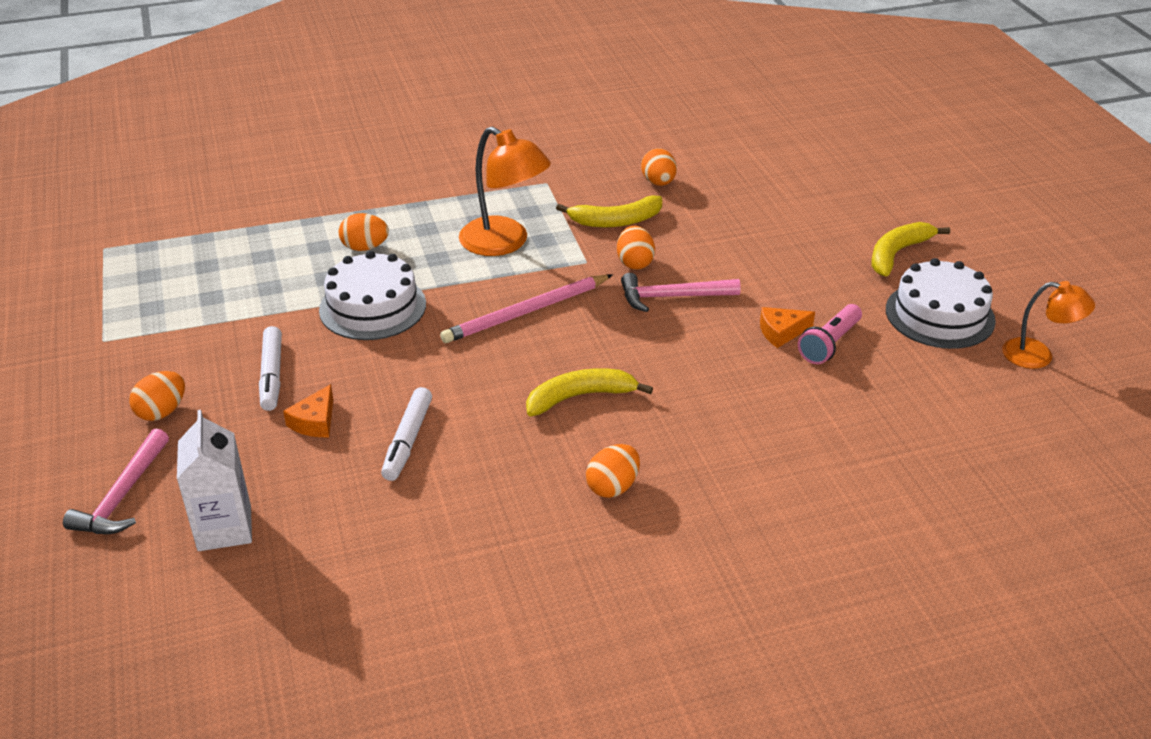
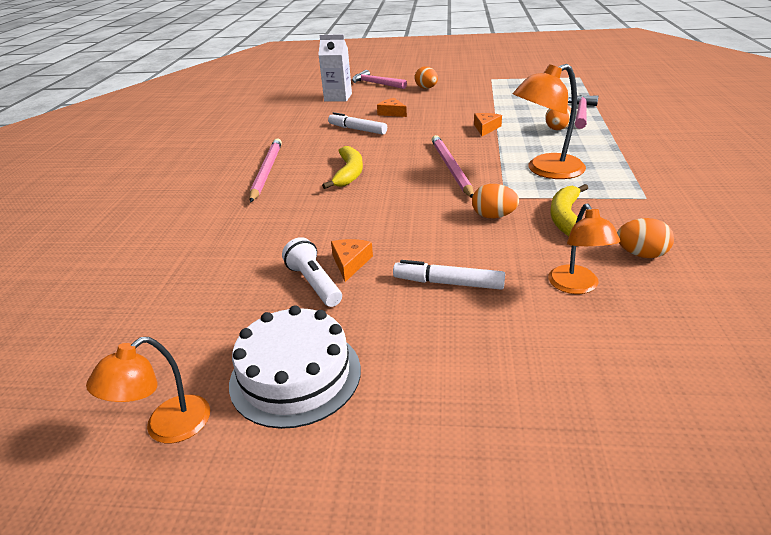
camera: 115 degrees right, 5 degrees down
(272, 375) = (437, 106): white marker -> white marker (449, 283)
(372, 307) = (485, 128): white cake -> orange cheese
(613, 487) = (266, 171): orange egg -> pink pencil
(672, 297) = (434, 223): pink hammer -> pink hammer (581, 113)
(728, 208) = (577, 286): none -> orange lamp
(829, 344) = (314, 283): pink flashlight -> white flashlight
(897, 253) = (428, 390): yellow banana -> none

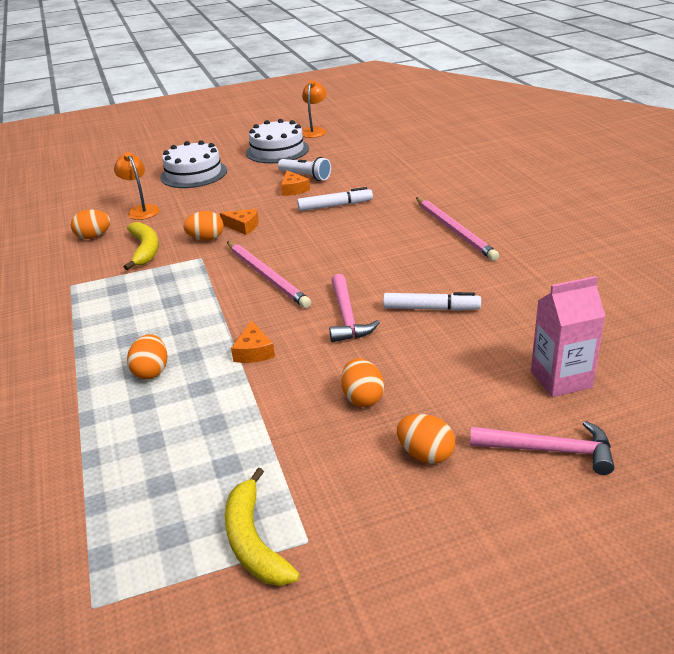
camera: 155 degrees right, 0 degrees up
(338, 97) = (561, 379): white carton -> pink carton
(349, 173) = (368, 247): yellow banana -> yellow banana (254, 541)
(392, 113) = (419, 356): orange cheese -> orange cheese (243, 226)
(437, 104) = (362, 398): none -> orange egg
(449, 283) = (222, 194): white marker -> white marker (334, 206)
(478, 355) = (194, 174): none -> white cake
(546, 170) = (164, 296): orange lamp -> none
(581, 113) = (111, 425): pink hammer -> pink hammer (347, 317)

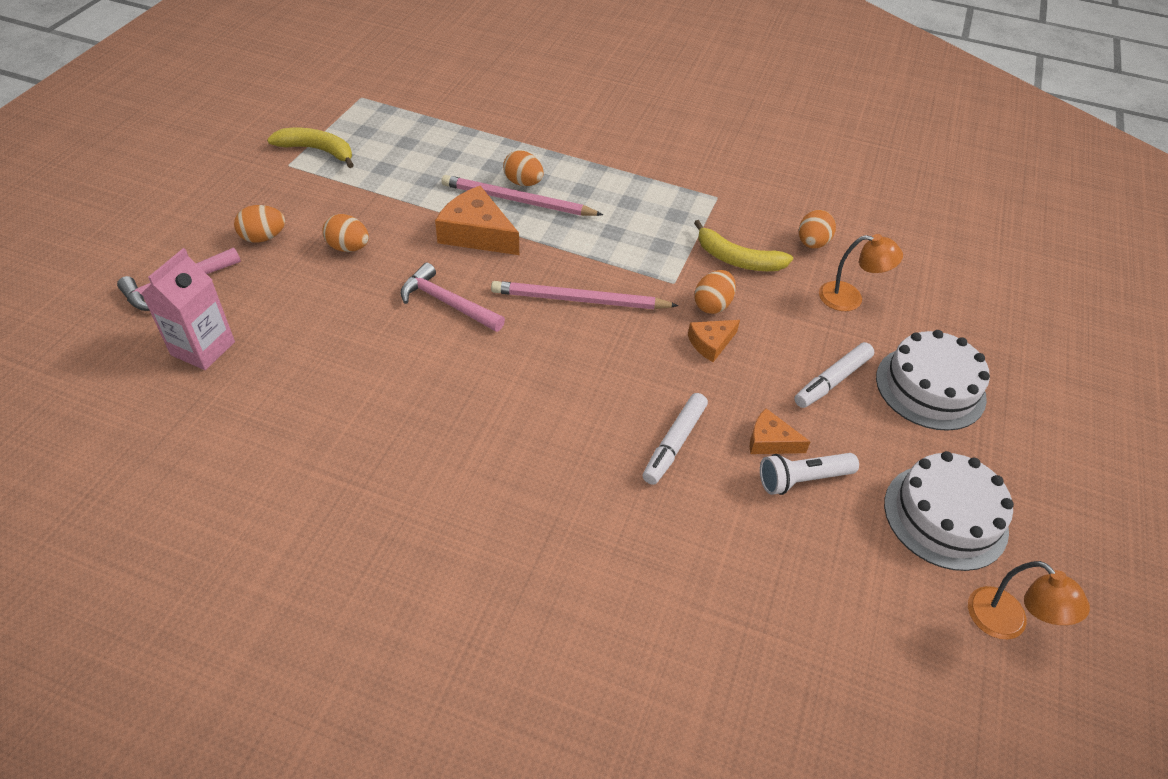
camera: 125 degrees right, 15 degrees up
(254, 351) = (476, 233): orange cheese -> orange cheese, size x1.78
(430, 308) = (383, 355): white marker -> white marker (832, 381)
(454, 230) = (479, 492): pink pencil -> pink pencil (518, 201)

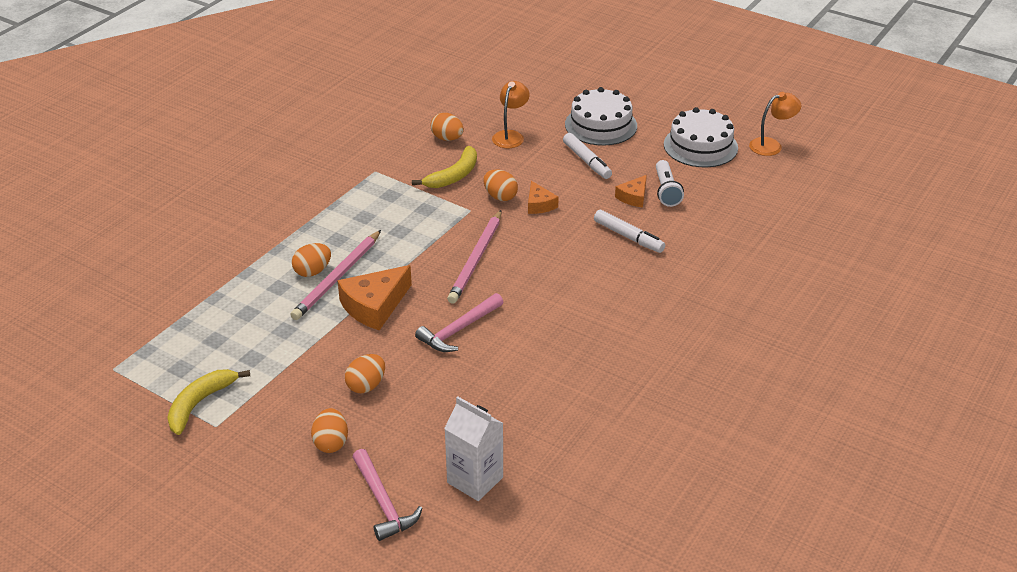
camera: 75 degrees left, 10 degrees down
(203, 348) = (475, 480): pink carton -> white carton

